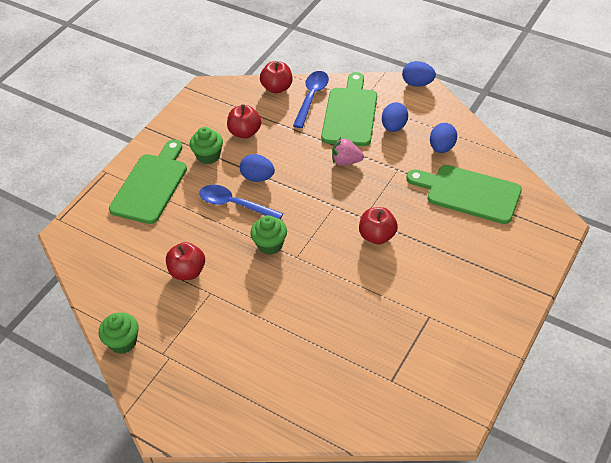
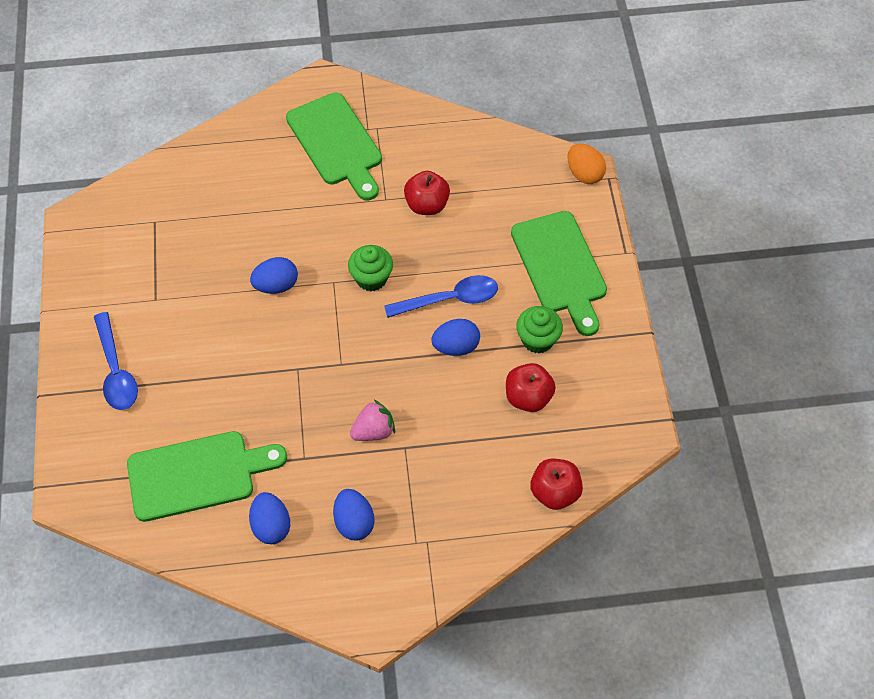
camera: 140 degrees right, 10 degrees up
(69, 231) = (584, 174): none -> orange egg
(123, 342) = (420, 116): green cupcake -> none
(311, 97) = (496, 504): blue spoon -> blue spoon (116, 370)
(350, 114) = (426, 509): green cutting board -> green cutting board (337, 143)
(377, 236) = (267, 355): red apple -> none
(417, 83) = (376, 624): blue egg -> blue egg (276, 285)

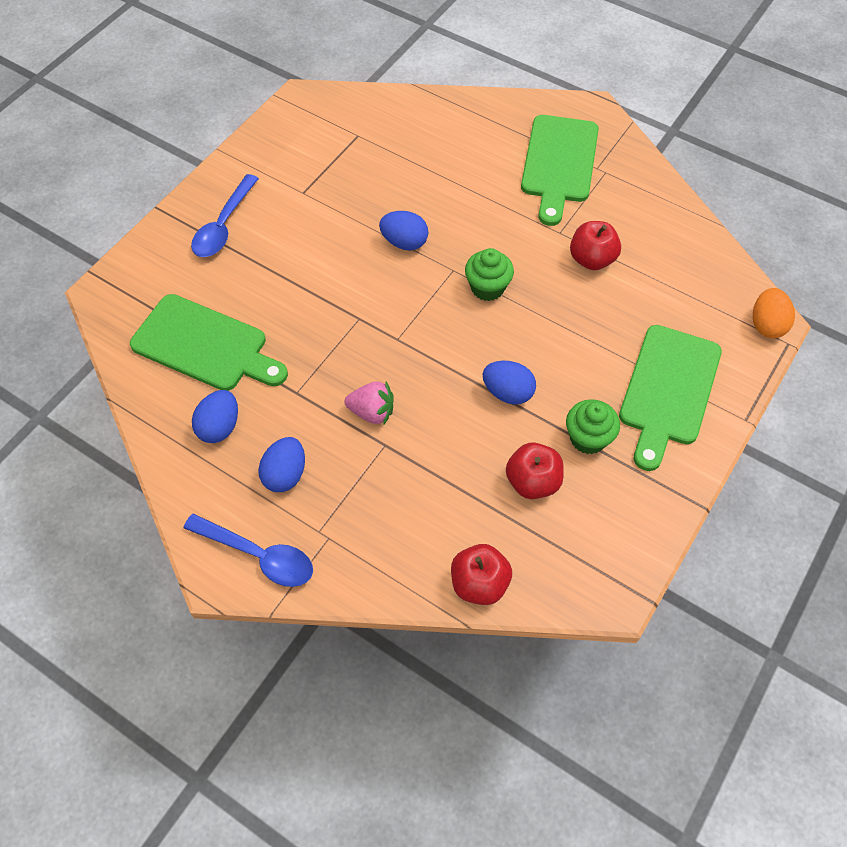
camera: 40 degrees right, 0 degrees up
(449, 299) = (539, 349): blue spoon -> blue spoon (258, 555)

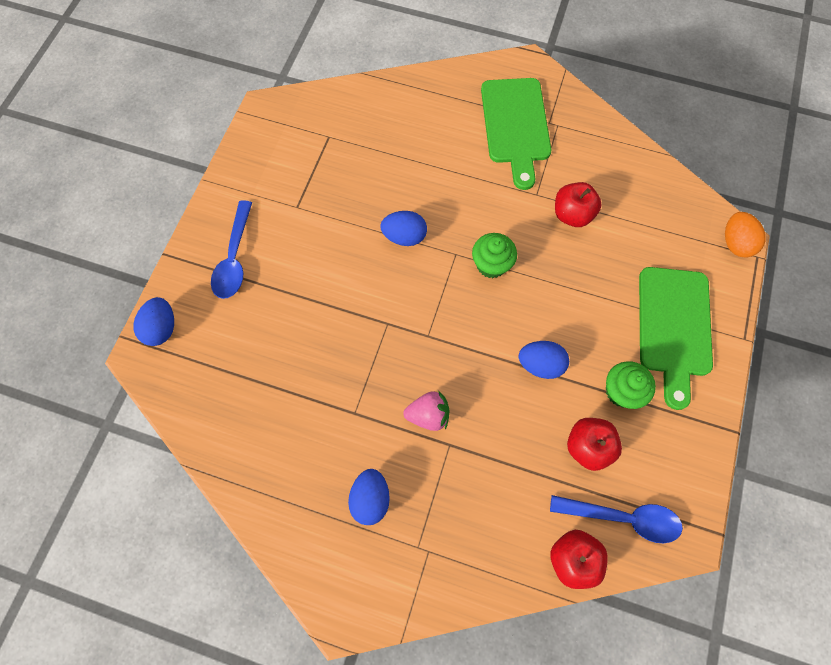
camera: 15 degrees left, 10 degrees up
(205, 345) = (256, 386): green cutting board -> none
(219, 427) = (296, 466): blue egg -> blue egg (162, 328)
(258, 555) = (371, 587): blue spoon -> blue spoon (622, 517)

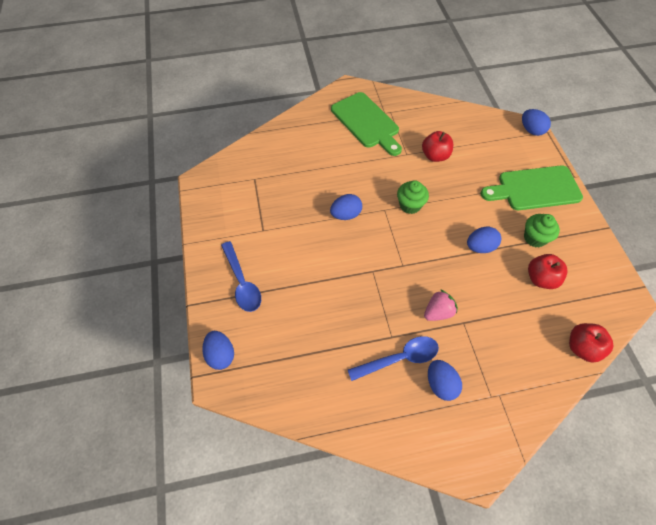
camera: 30 degrees left, 10 degrees down
(622, 517) = (589, 307): blue spoon -> blue spoon (399, 358)
(674, 327) = (535, 189): green cutting board -> green cutting board turned 105 degrees clockwise
(735, 243) = (531, 130): orange egg -> blue egg

